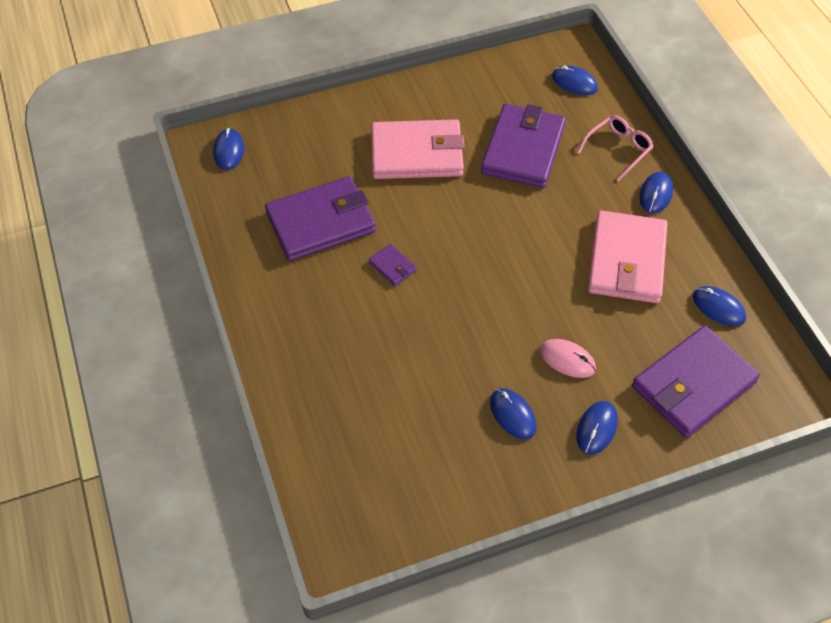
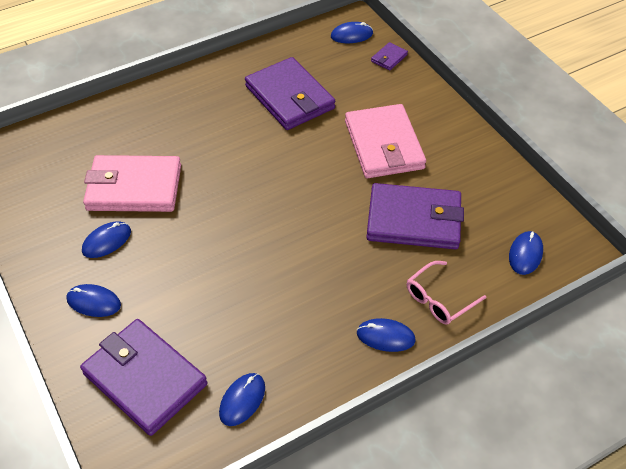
camera: 80 degrees right, 5 degrees down
(392, 266) = (251, 146): purple wallet -> purple wallet (389, 58)
(567, 359) = (166, 275): pink mouse -> none
(618, 150) = (439, 299): pink glasses -> pink glasses turned 105 degrees clockwise
(626, 261) = (289, 315): pink wallet -> pink wallet (134, 187)

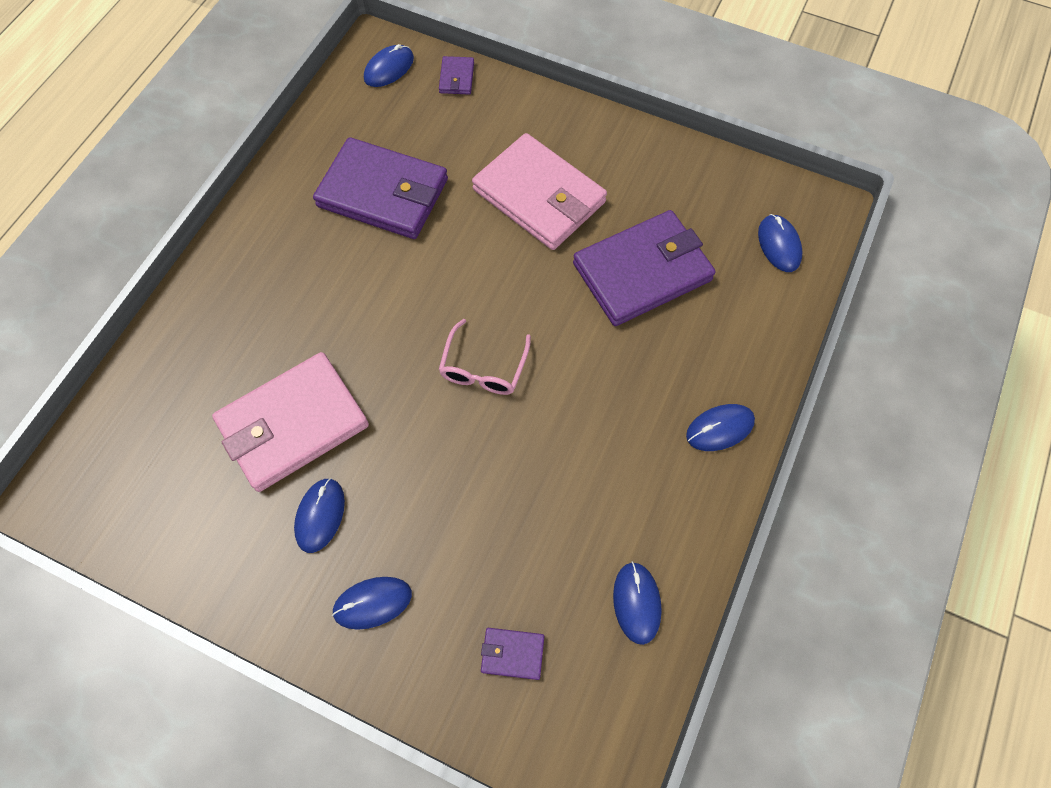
camera: 35 degrees left, 15 degrees up
(144, 378) = (512, 654): purple wallet -> purple wallet, size x0.42
(439, 299) = (738, 350): pink glasses -> pink glasses (484, 367)

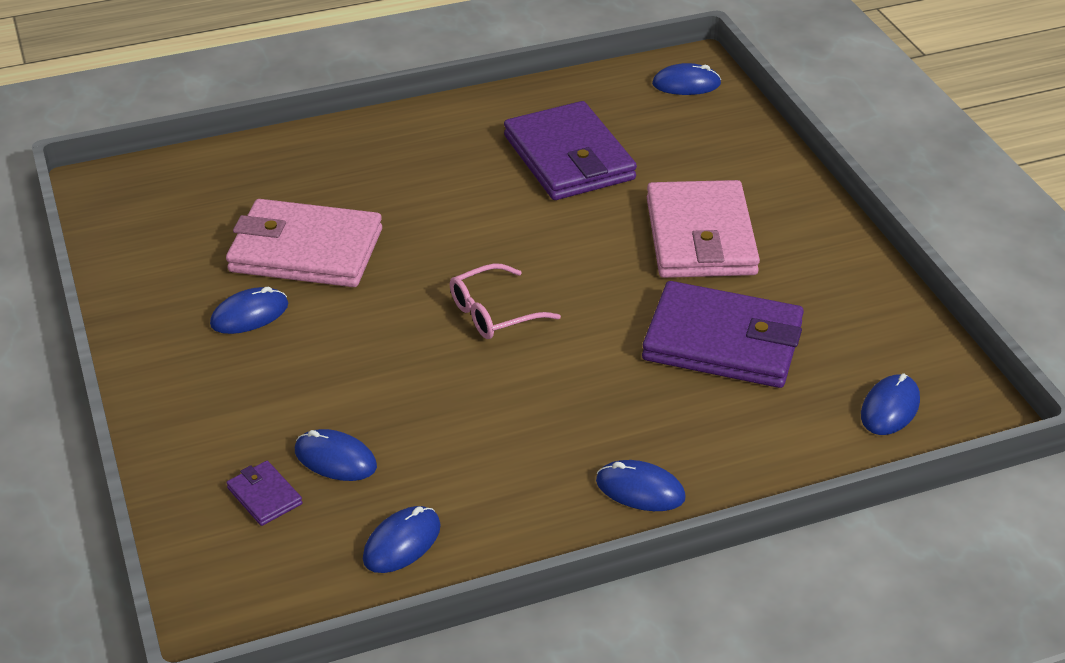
camera: 45 degrees right, 25 degrees down
(372, 603) = (213, 390): blue mouse -> blue mouse (335, 459)
(456, 78) = (737, 121): purple wallet -> none

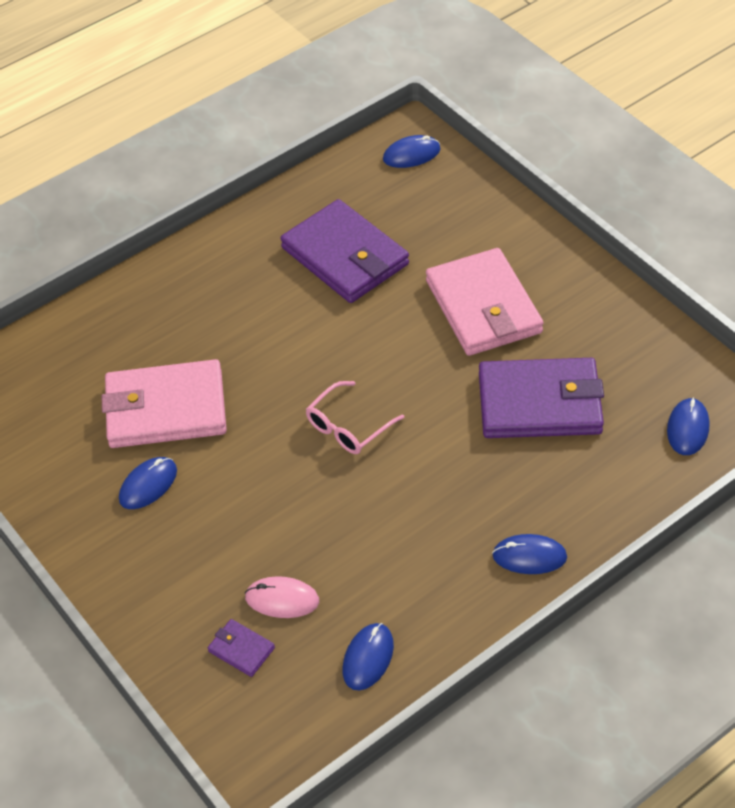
camera: 15 degrees left, 10 degrees up
(335, 459) = (282, 599): blue mouse -> pink mouse

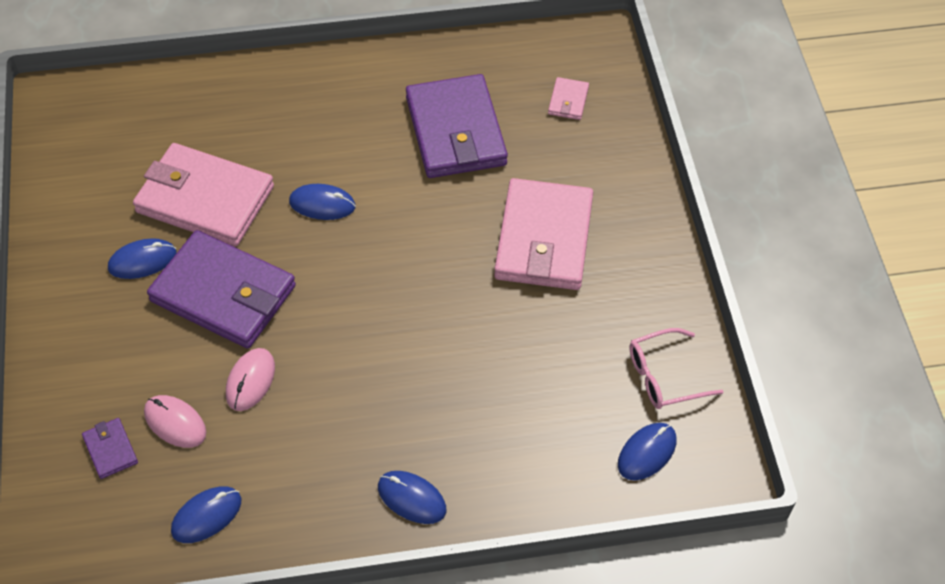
camera: 25 degrees right, 5 degrees up
(322, 534) = (250, 381): none -> pink mouse
(349, 426) = (344, 293): pink glasses -> pink glasses (665, 376)
(411, 154) = (585, 61): blue mouse -> blue mouse (322, 204)
(421, 191) = (568, 101): none -> pink wallet
(540, 403) = (527, 357): purple wallet -> purple wallet (223, 294)

